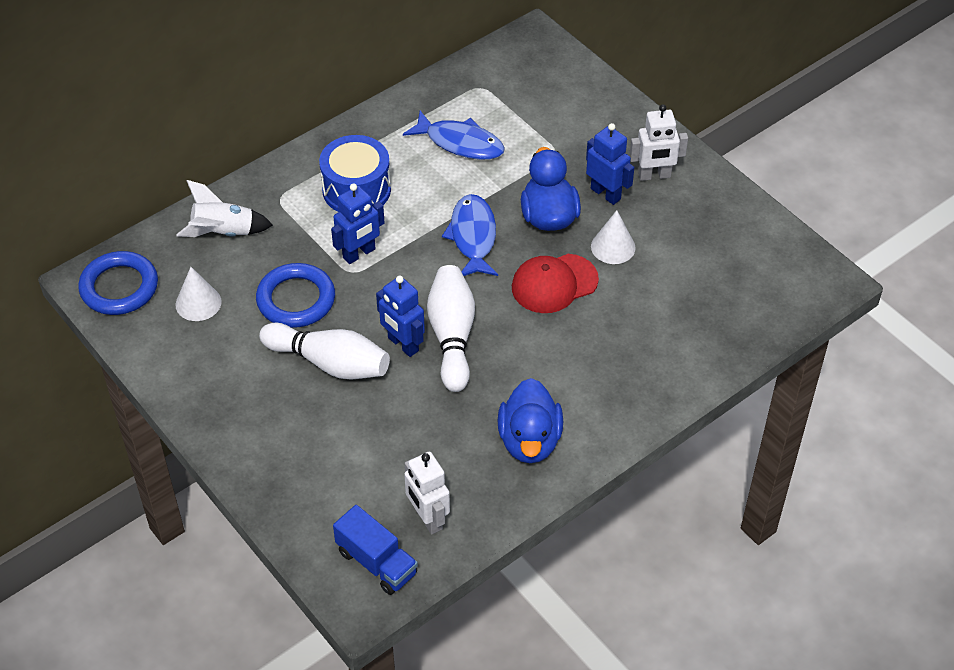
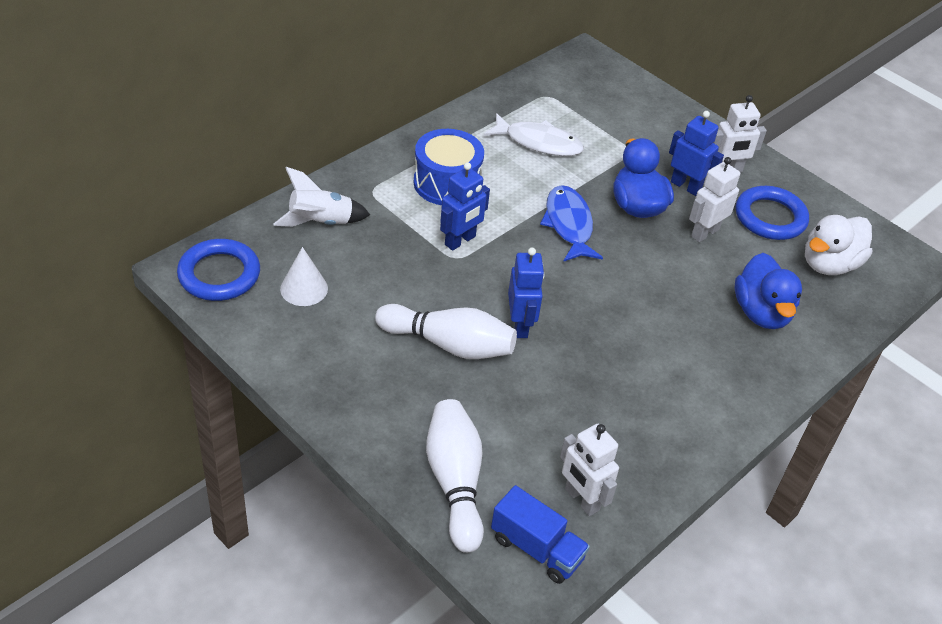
camera: 10 degrees left, 5 degrees down
(296, 299) = (404, 284): blue ring -> blue ring (770, 217)
(403, 344) = (520, 325): blue robot -> blue robot turned 135 degrees counterclockwise
(452, 336) = (568, 317): white bowling pin -> white bowling pin (455, 482)
(460, 143) = (539, 142): blue fish -> white fish
(529, 441) = (668, 416): blue duck -> blue duck (761, 313)
(554, 284) = (657, 266): red cap -> none
(613, 247) = (704, 233): white cone -> white robot
(736, 283) = (829, 264): none -> white duck

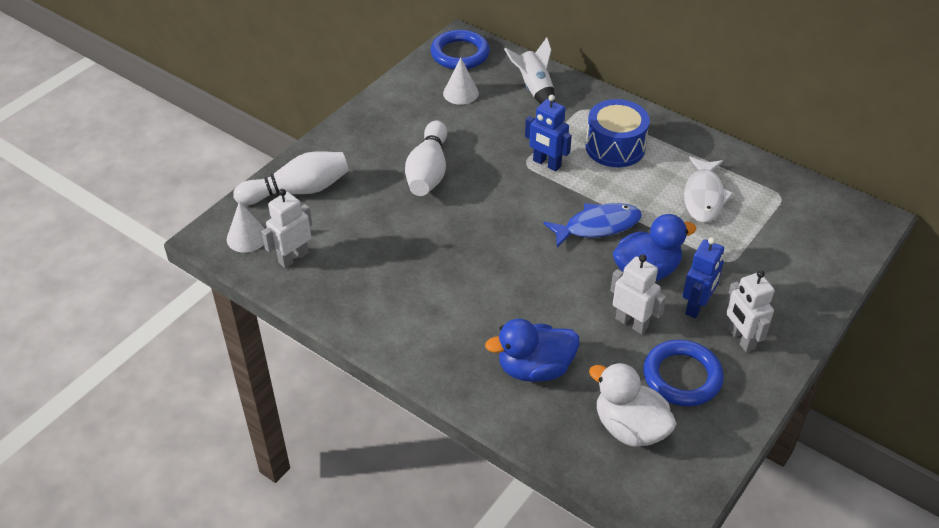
camera: 85 degrees right, 0 degrees up
(520, 325) = (462, 208): blue robot -> none
(536, 548) = (247, 237): blue truck -> white cone

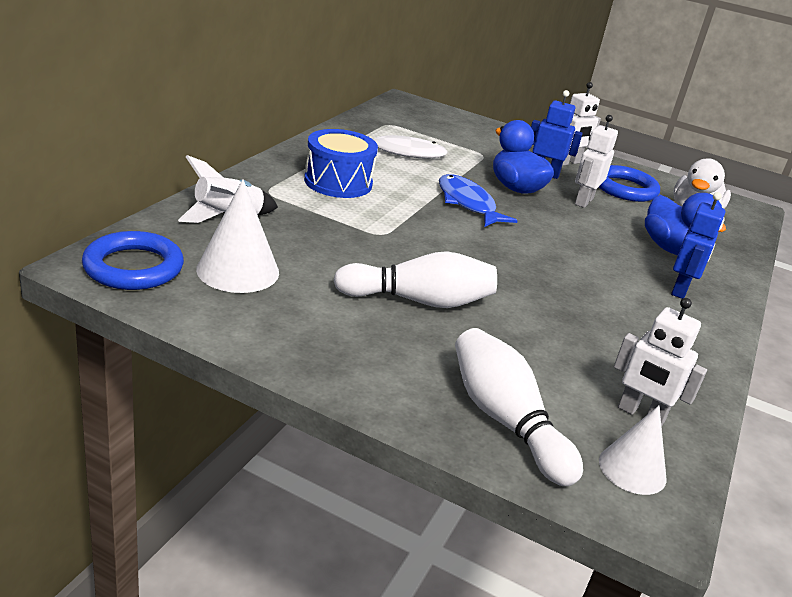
camera: 105 degrees left, 15 degrees down
(460, 93) = (238, 270): white cone -> white cone, size x1.50
(546, 163) = (377, 221): blue robot -> blue robot (680, 290)

